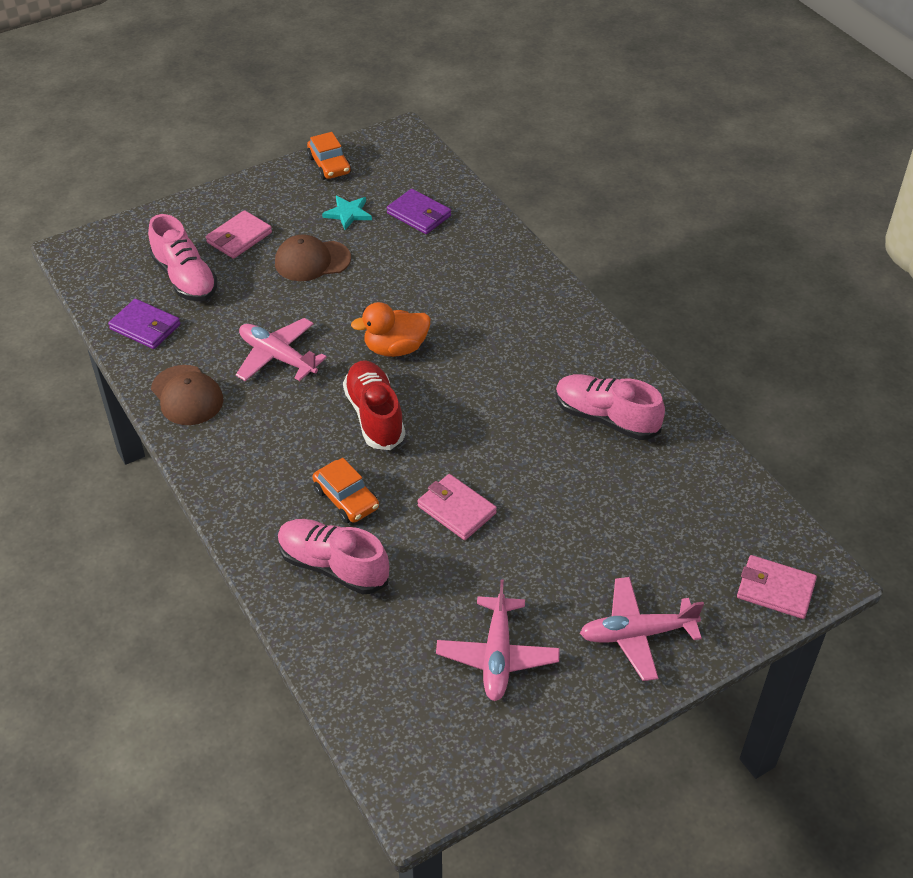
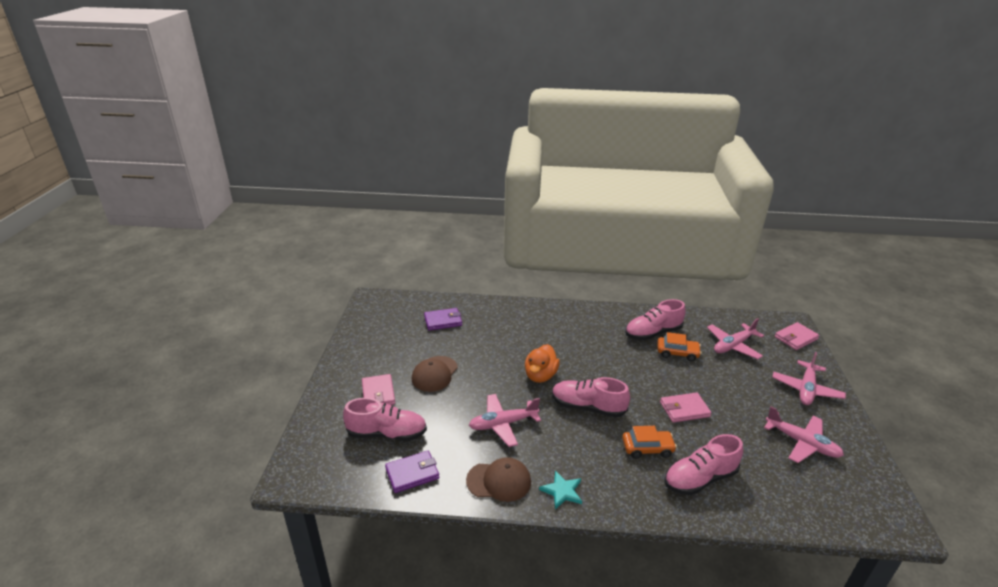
camera: 55 degrees left, 15 degrees down
(329, 165) = (361, 332): orange car -> orange car (677, 353)
(348, 213) = (411, 343): turquoise star -> turquoise star (562, 491)
(375, 416) = (588, 407): red shoe -> pink shoe
(668, 518) = (733, 346): none -> pink plane

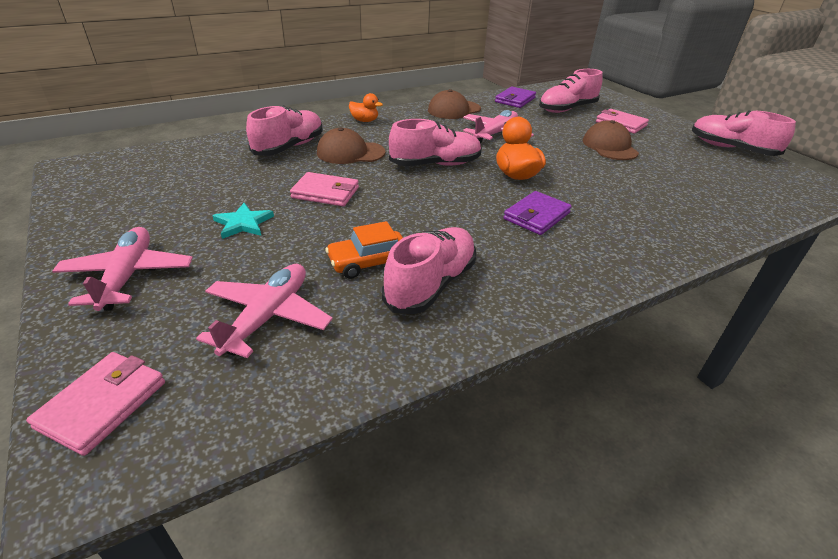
camera: 145 degrees right, 5 degrees up
(355, 338) = (731, 149): none -> pink shoe
(443, 321) = (707, 192): purple wallet -> purple wallet (536, 216)
(562, 491) = (403, 116): turquoise star -> turquoise star (243, 223)
(608, 498) = (364, 121): none -> orange duck
(647, 448) = (350, 153): orange car -> brown cap
(684, 409) = (325, 193): pink wallet -> pink wallet turned 60 degrees clockwise
(802, 443) = (164, 202): pink plane -> none

